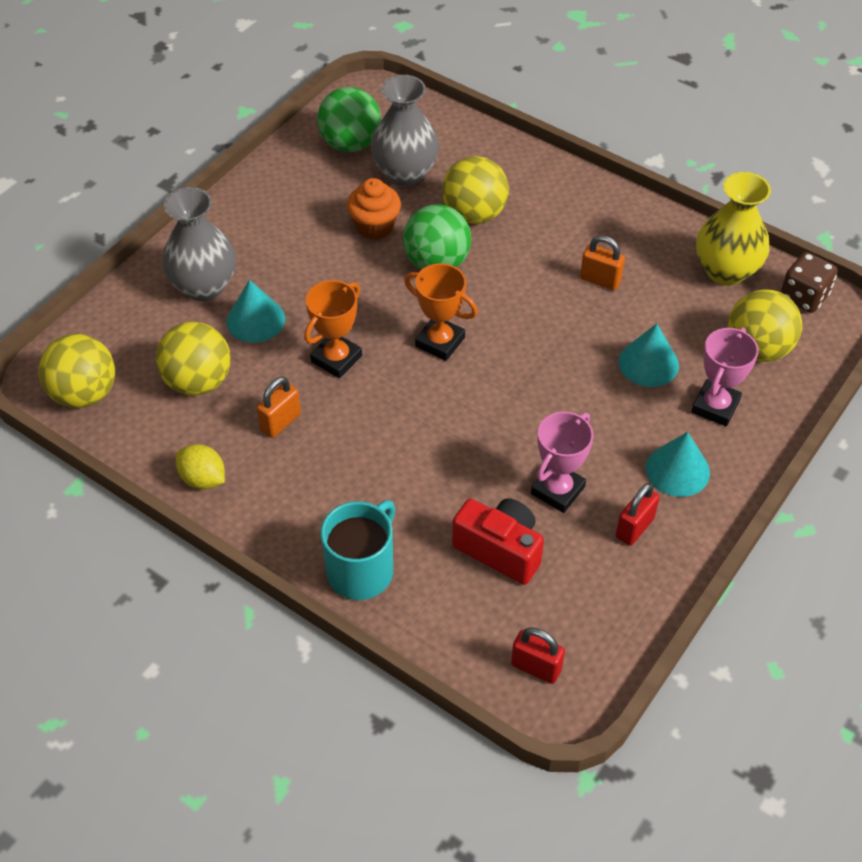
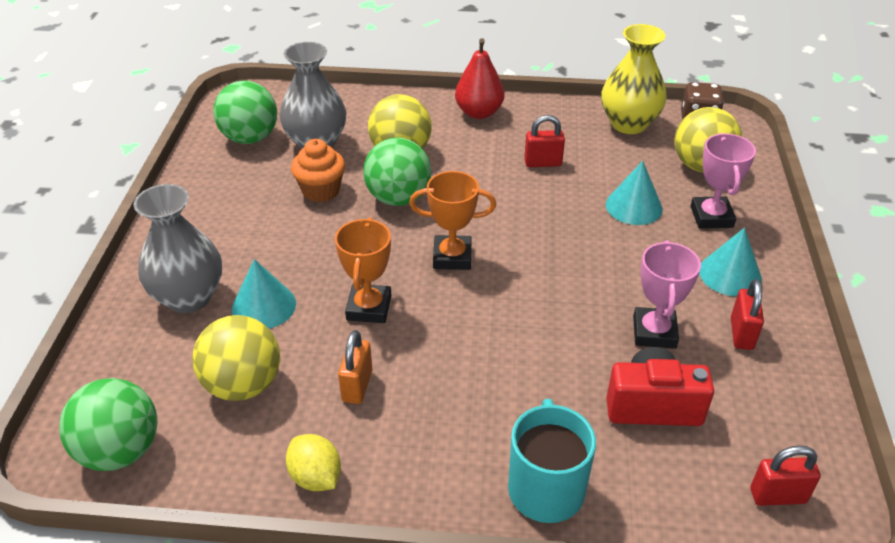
camera: 30 degrees left, 10 degrees down
(84, 394) = (120, 451): yellow ball -> green ball
(203, 479) = (316, 477): yellow lemon -> yellow lemon turned 45 degrees clockwise
(583, 198) = (479, 113): none -> red pear
(600, 280) = (543, 163): orange padlock -> red padlock

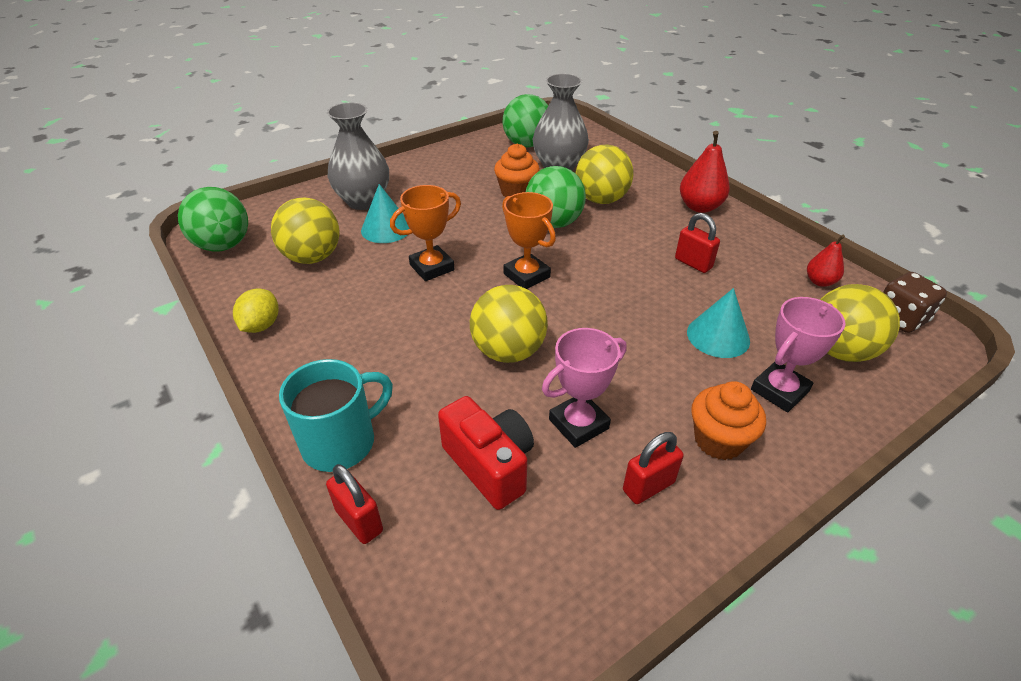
camera: 50 degrees right, 0 degrees up
(357, 386) = (355, 300): orange padlock -> none
(537, 323) = (508, 351): none -> yellow ball
(629, 124) = (820, 282): yellow vase -> red pear
(730, 274) = (718, 440): turquoise cone -> orange cupcake
(777, 496) = (464, 614): red padlock -> red padlock (359, 521)

